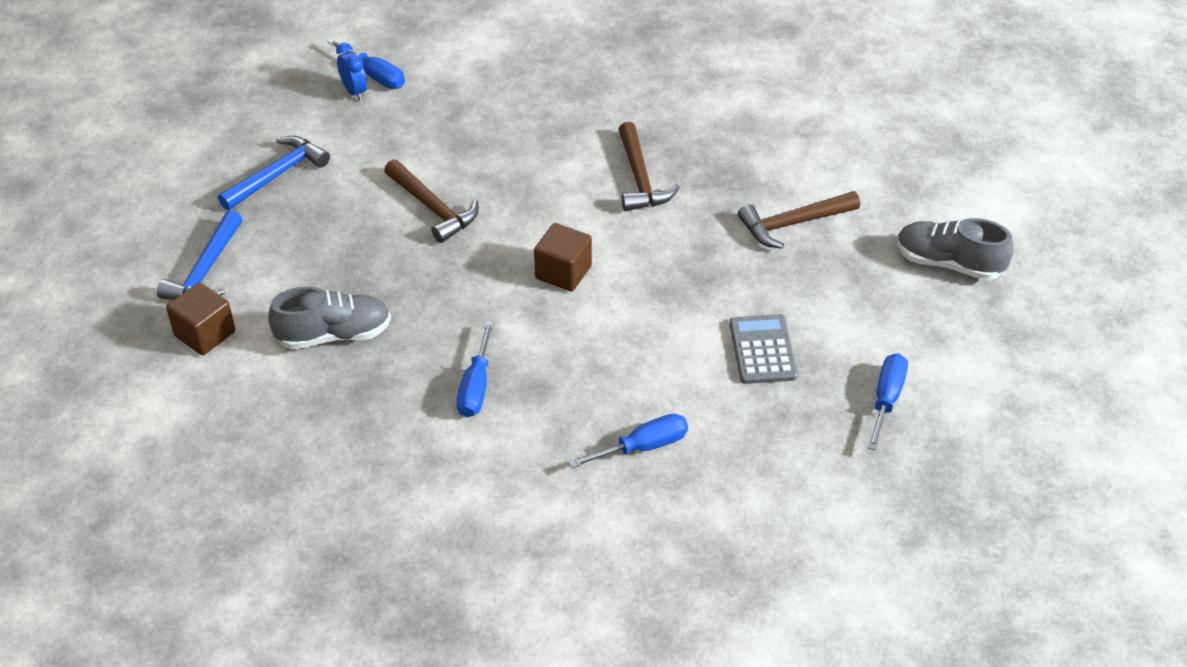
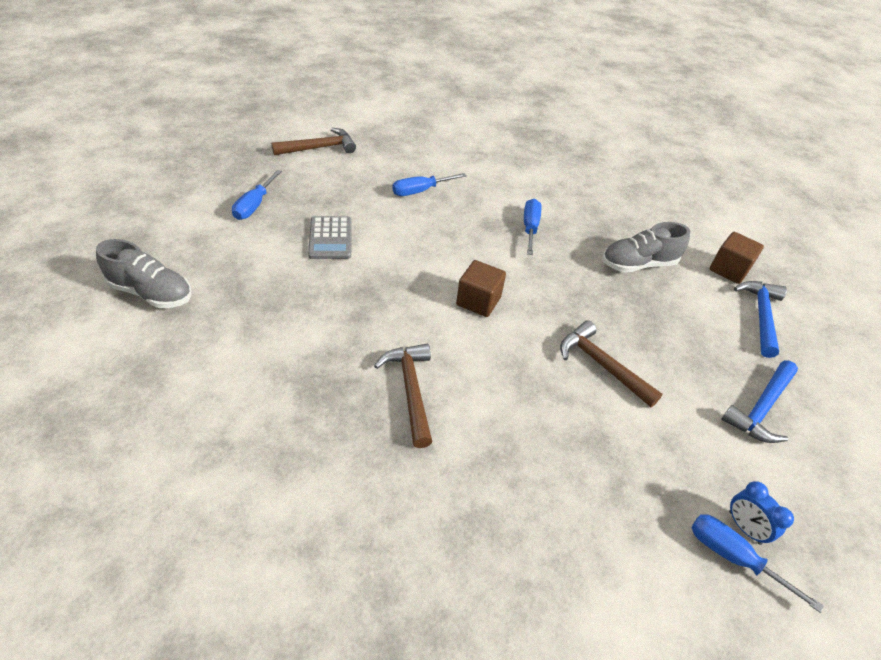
camera: 175 degrees right, 0 degrees up
(793, 224) = (273, 335): brown hammer -> brown hammer (319, 148)

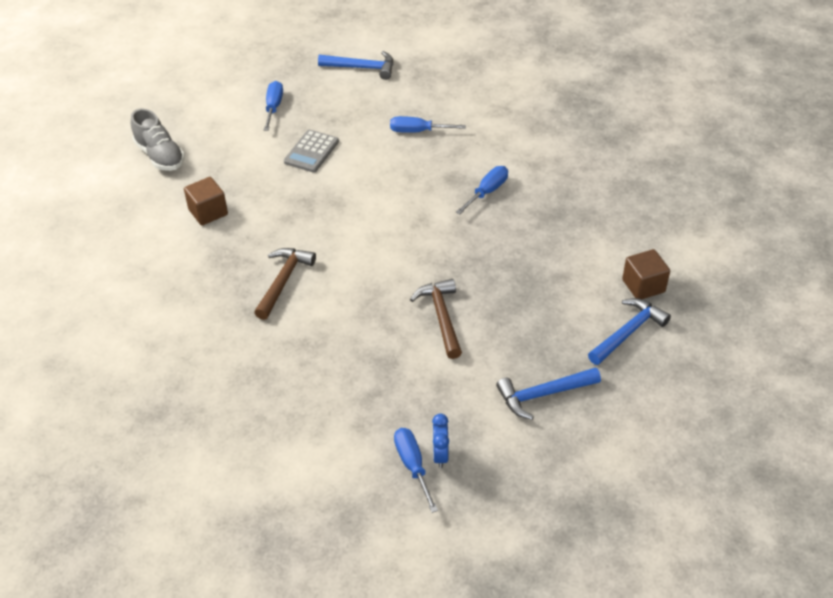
camera: 35 degrees right, 0 degrees up
(254, 205) = (273, 107): blue screwdriver -> blue screwdriver turned 135 degrees clockwise
(319, 148) = (362, 68): brown hammer -> blue hammer
(478, 301) = (387, 237): brown cube -> brown cube (208, 212)
(638, 264) = (557, 253): grey shoe -> none

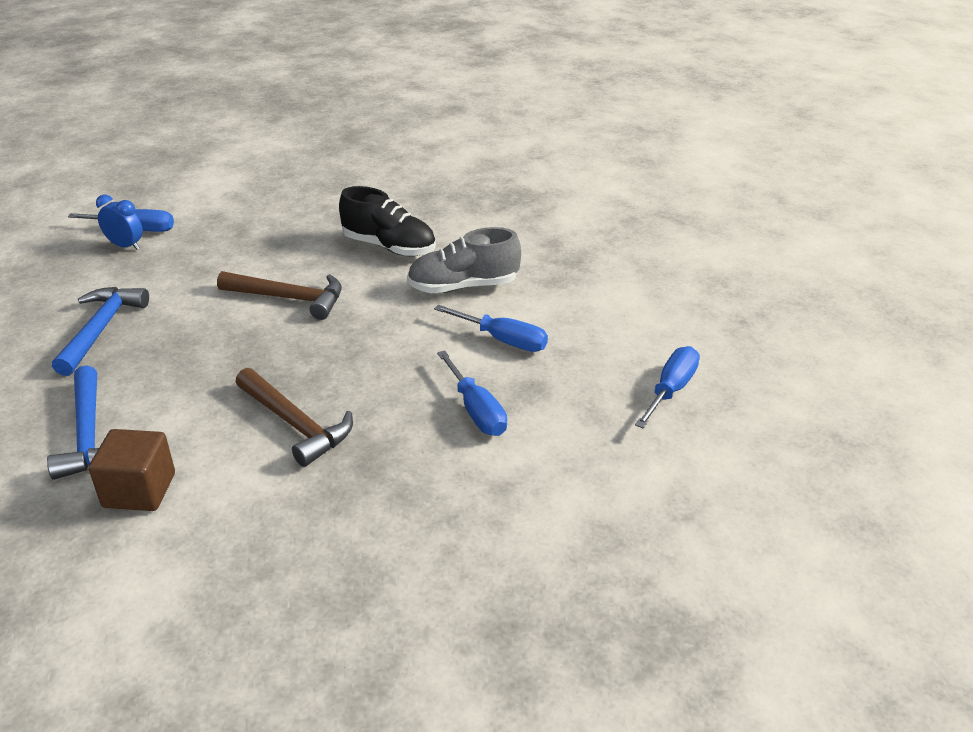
camera: 115 degrees right, 10 degrees down
(160, 156) = (727, 191): grey shoe -> grey shoe (463, 287)
(208, 212) = (601, 200): brown cube -> none
(273, 107) = (797, 281): blue screwdriver -> blue screwdriver (503, 340)
(283, 281) = (448, 219): brown hammer -> brown hammer (295, 424)
(311, 152) = (674, 287): grey calculator -> none
(343, 296) = (389, 247): none -> black shoe
(362, 68) = (882, 384): blue hammer -> none

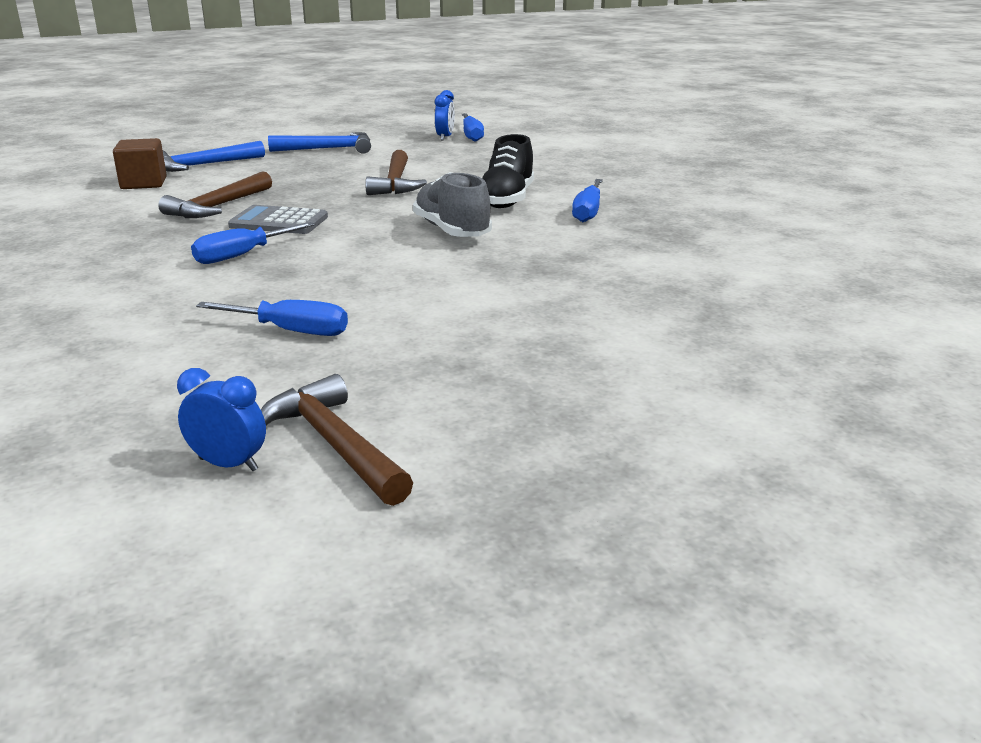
camera: 75 degrees right, 10 degrees down
(379, 382) = (279, 222): none -> grey calculator
(503, 340) = (361, 254): blue screwdriver -> blue screwdriver (588, 212)
(852, 382) = (335, 444): none -> brown hammer
(880, 426) = (228, 464): none -> blue clock

